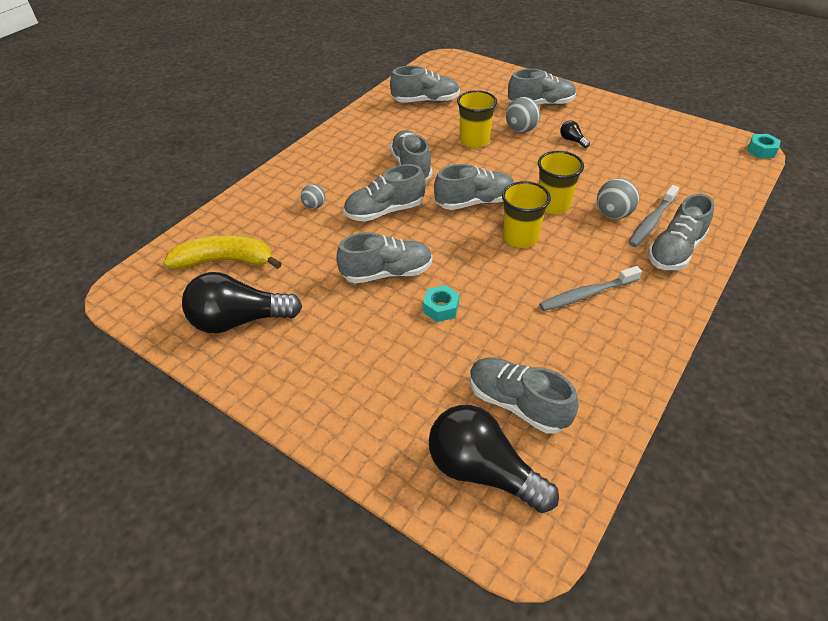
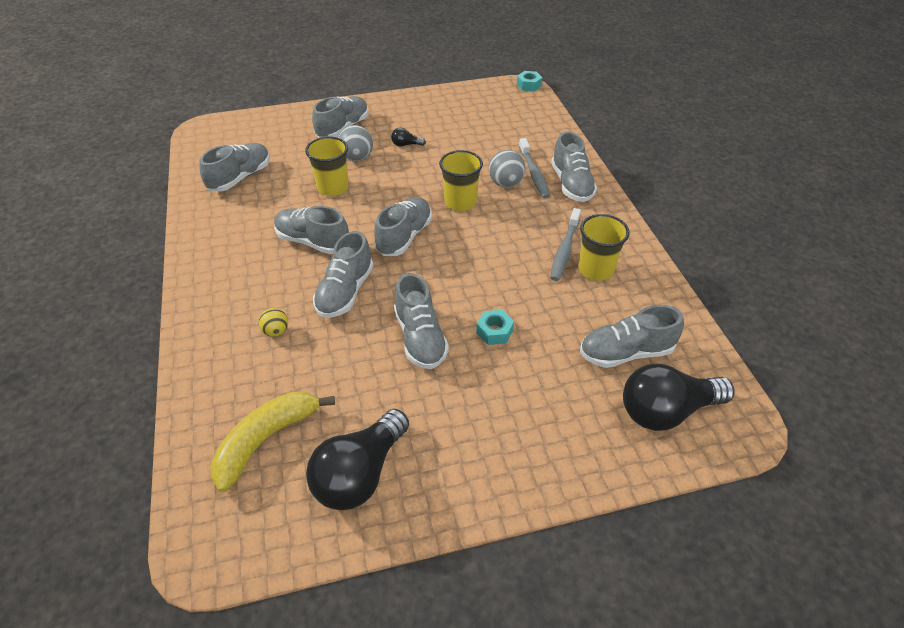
camera: 50 degrees left, 0 degrees up
(314, 206) = (276, 331): grey ball -> yellow ball
(387, 273) = (420, 338): grey shoe -> grey shoe turned 135 degrees clockwise
(520, 237) = (472, 241): yellow cup -> yellow cup (596, 269)

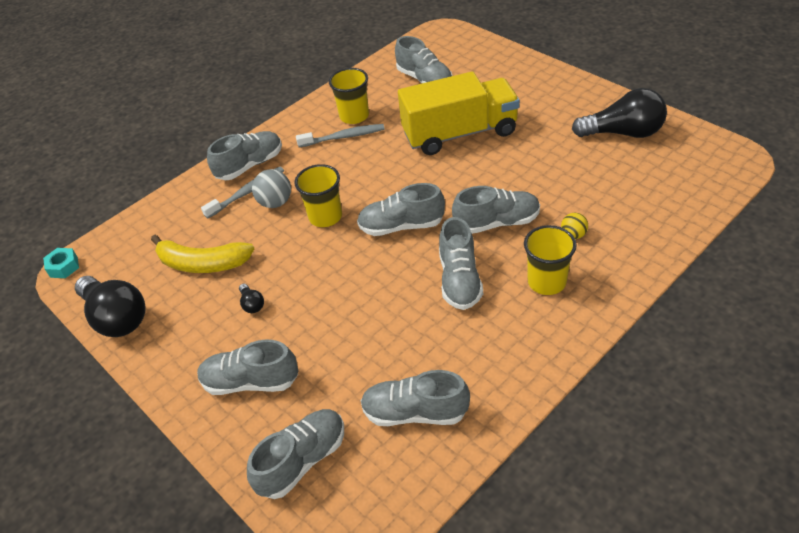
camera: 115 degrees left, 0 degrees up
(266, 440) = (653, 181): yellow banana -> yellow banana (203, 263)
(333, 188) = (370, 317): yellow cup -> yellow cup (546, 282)
(357, 158) = (304, 330): grey ball -> none
(420, 338) = (500, 162): grey shoe -> grey shoe (302, 460)
(494, 331) = (460, 133): turquoise nut -> yellow truck
(666, 411) = (456, 54): black light bulb -> black light bulb (117, 318)

